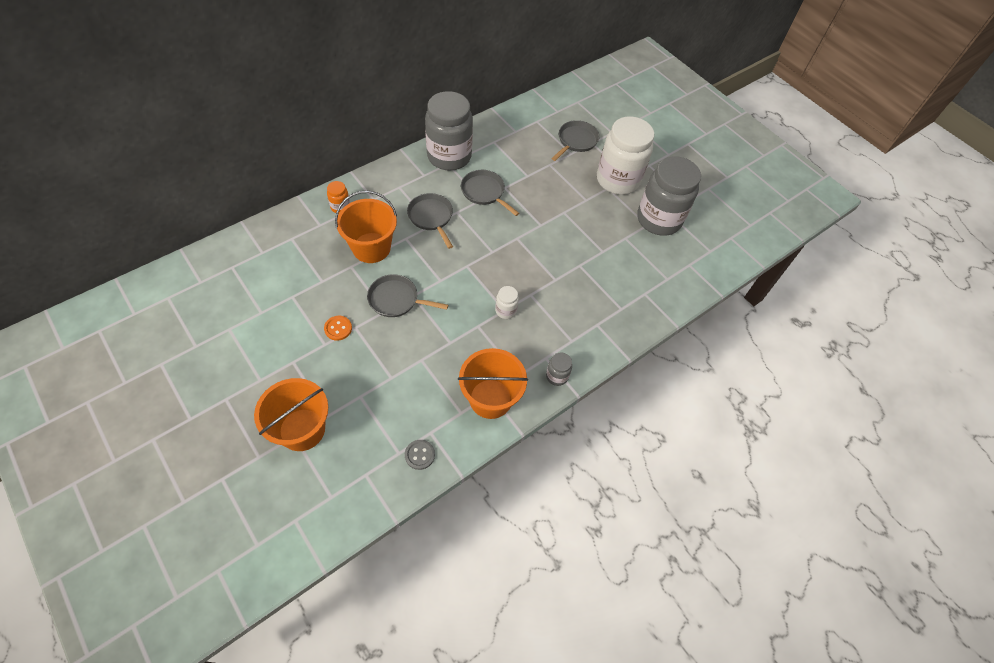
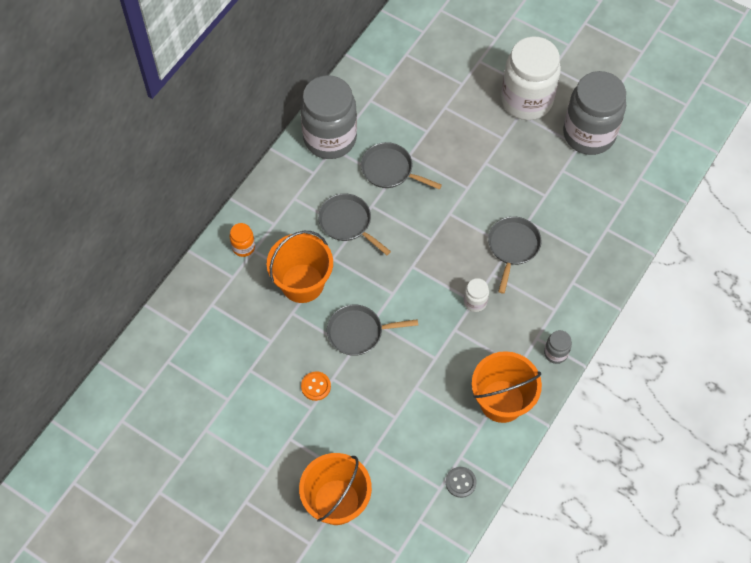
camera: 15 degrees left, 5 degrees up
(576, 141) = (461, 65): grey pan -> grey pan (513, 247)

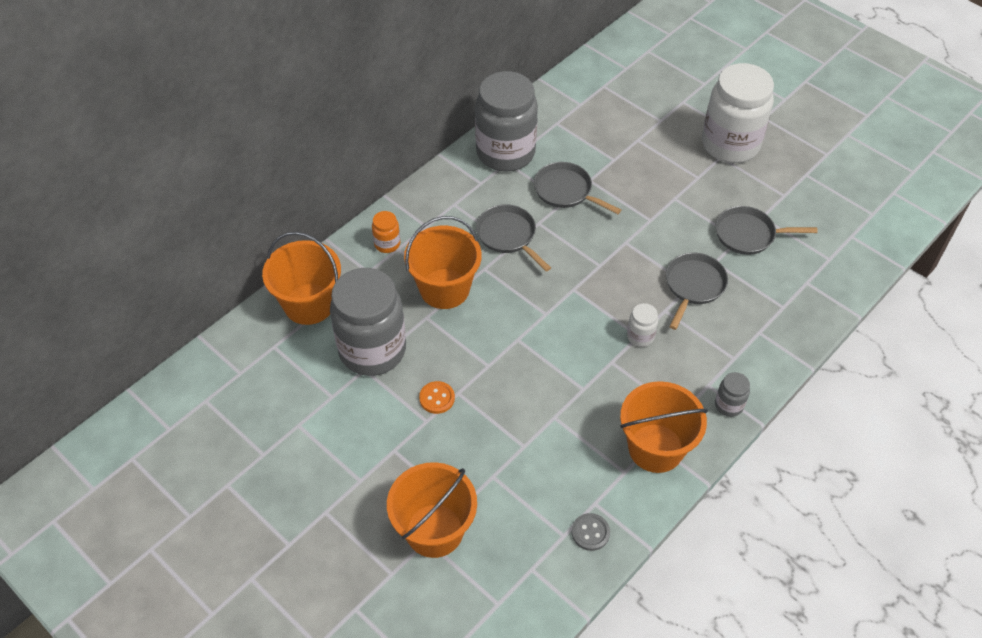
camera: 10 degrees right, 10 degrees down
(188, 316) = (309, 304): none -> orange bucket
(358, 332) = (498, 348): grey pan -> grey pan (748, 235)
(589, 134) = (797, 186): grey jar -> grey jar (372, 350)

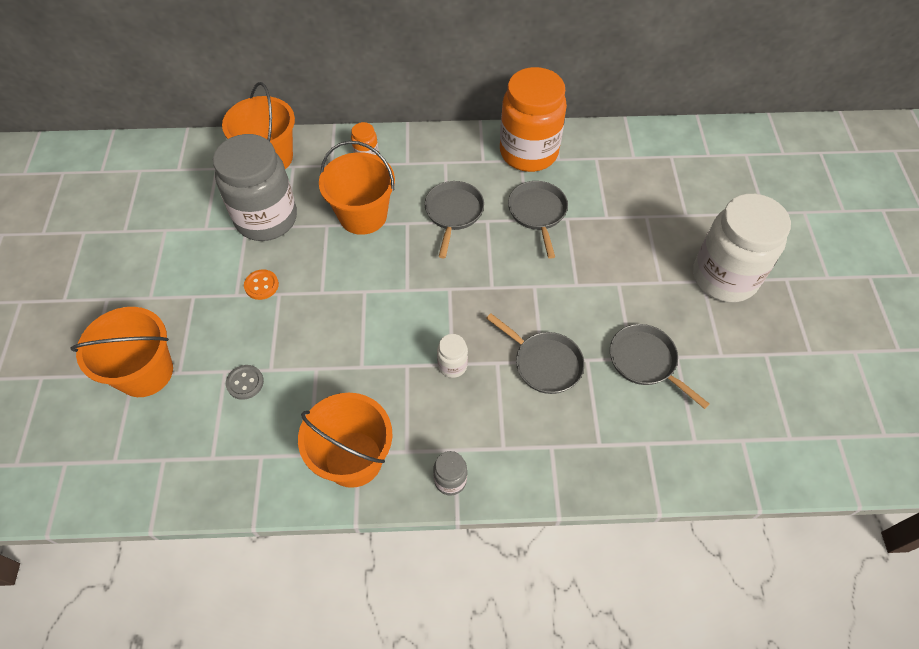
camera: 45 degrees right, 5 degrees up
(505, 153) = (528, 152): grey jar -> orange jar
(590, 532) = (230, 474): grey button -> grey button (245, 383)
(693, 286) = (544, 363): grey pan -> grey pan turned 60 degrees clockwise

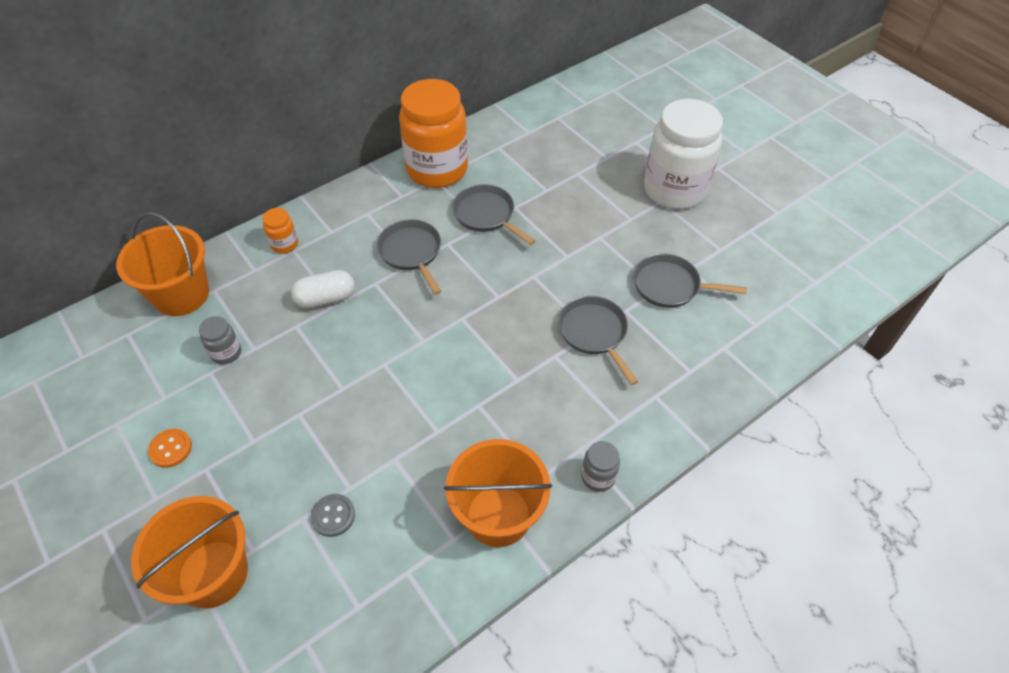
camera: 35 degrees left, 5 degrees down
(261, 285) = (274, 417): orange button -> orange button (171, 449)
(266, 219) = (226, 353): grey jar -> grey jar, size x0.42
(363, 215) = (326, 298): orange bucket -> white capsule
(452, 365) = (519, 381): white jar -> none
(544, 363) = (594, 333): grey pan -> grey pan turned 120 degrees counterclockwise

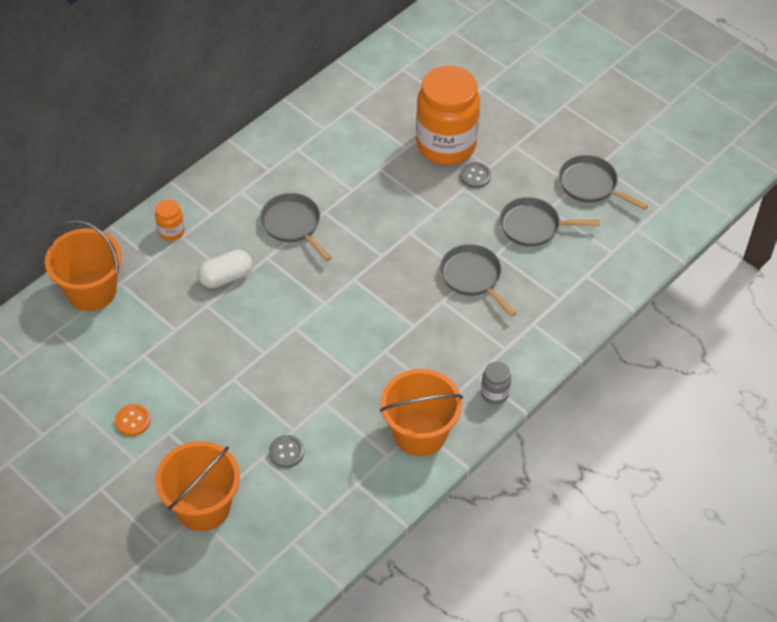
camera: 10 degrees left, 0 degrees up
(226, 353) = (152, 336): grey jar -> none
(437, 169) = (296, 139): orange jar -> orange jar (446, 145)
(486, 215) = (354, 179): grey pan -> grey pan (591, 185)
(614, 226) = (475, 176): none -> grey button
(674, 190) = (526, 133): white jar -> none

